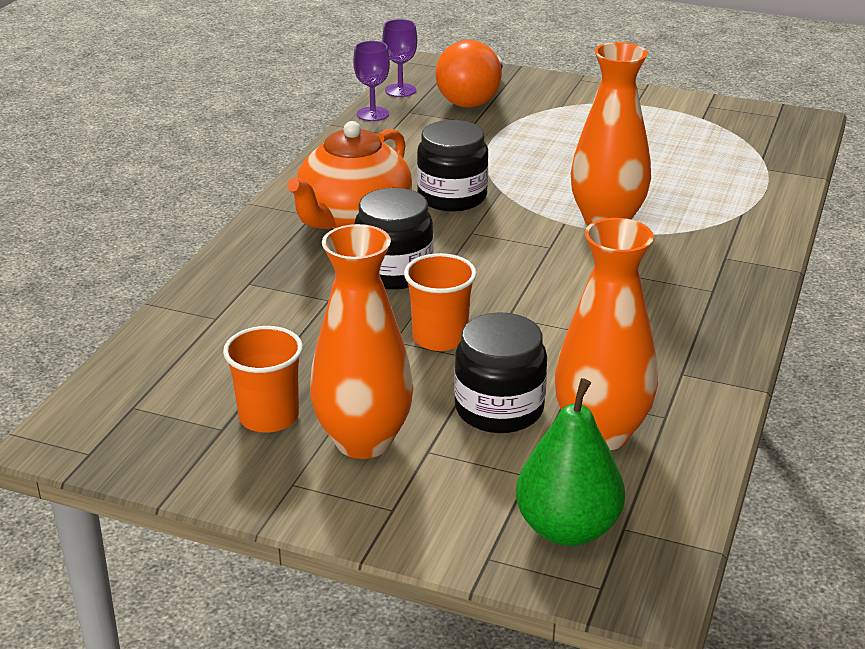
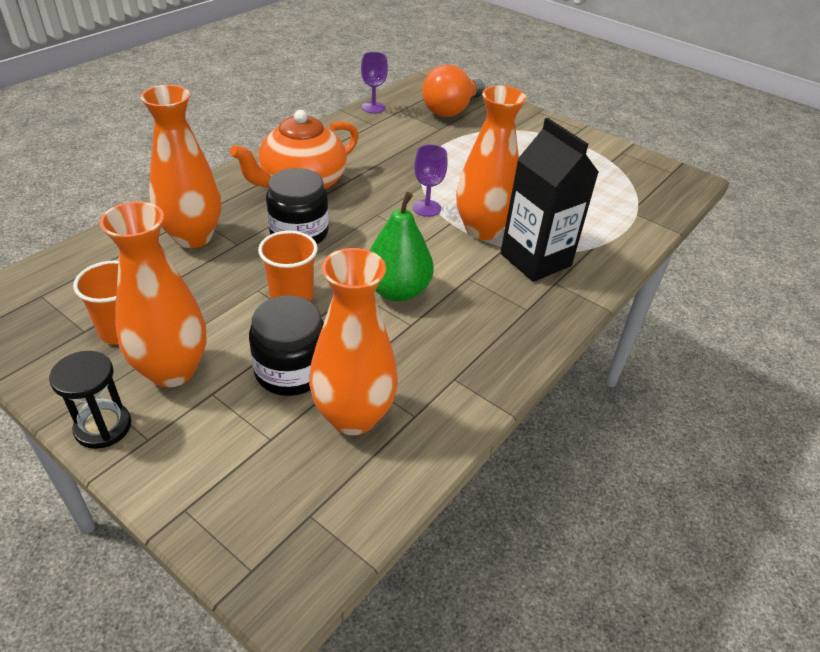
camera: 15 degrees right, 10 degrees up
(267, 304) = (193, 237): none -> orange vase
(332, 511) = (103, 427): none -> black hourglass
(400, 90) = (405, 94): purple goblet -> purple goblet (426, 208)
(452, 197) = (383, 183): black jar -> none
(567, 528) = (265, 501): green pear -> green pear (397, 291)
(688, 239) = (535, 260): none -> black carton

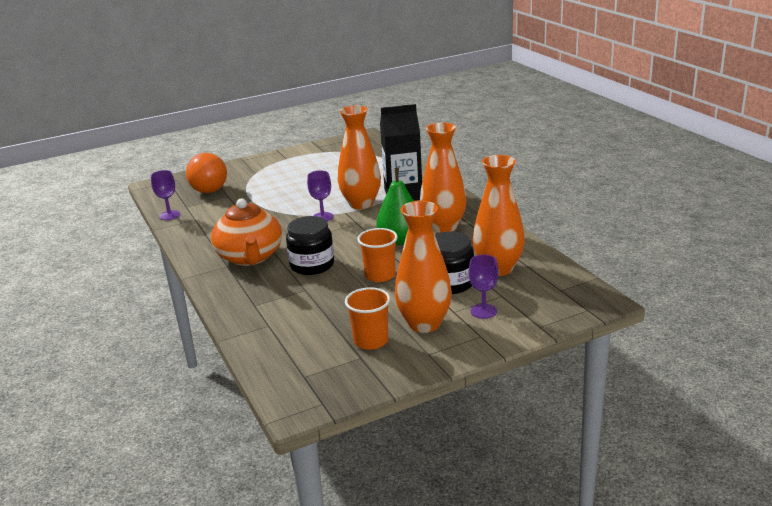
camera: 60 degrees left, 15 degrees down
(103, 427) = (461, 351): black hourglass -> none
(193, 237) = (281, 307): orange vase -> orange vase (444, 227)
(218, 427) = (483, 311): none -> purple goblet

